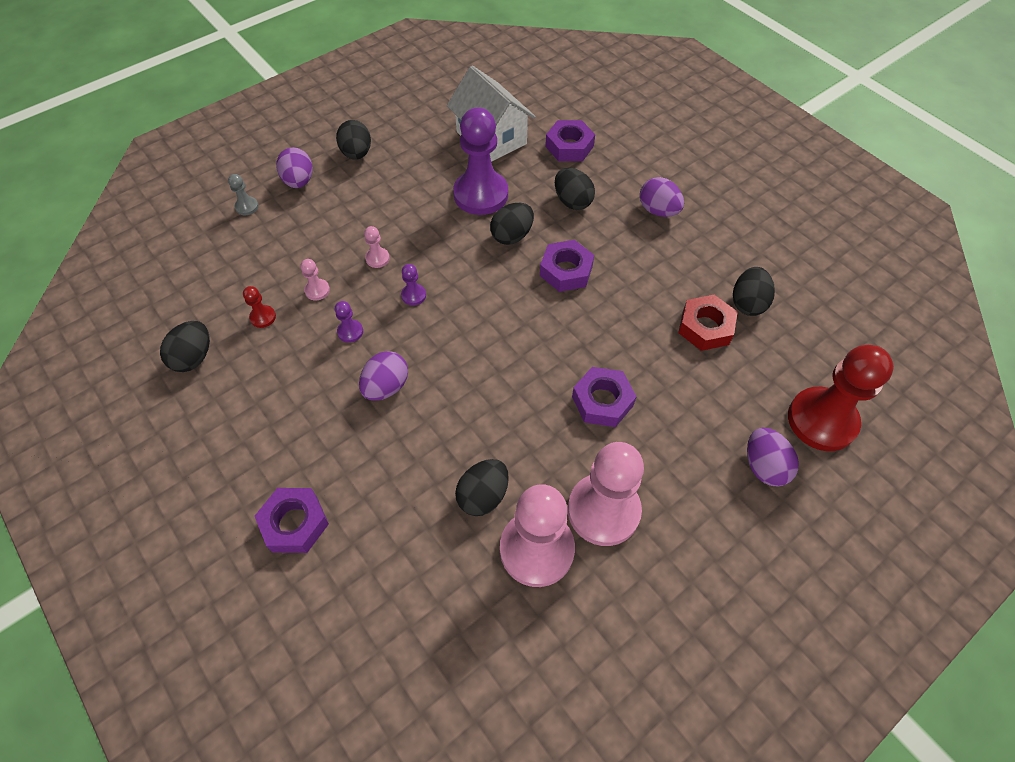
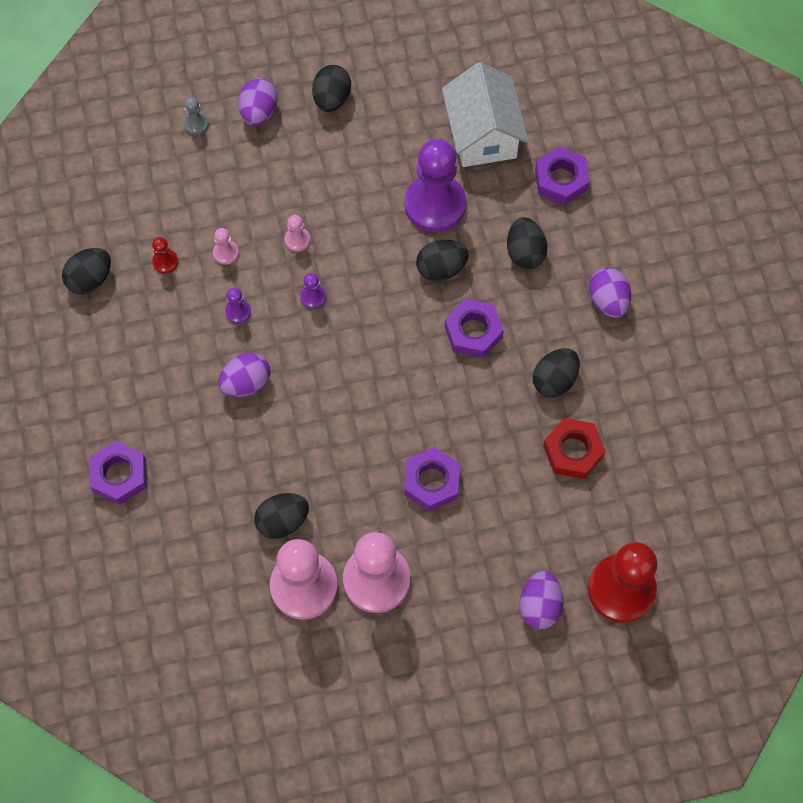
camera: 25 degrees right, 10 degrees up
(747, 303) = (631, 444): black egg -> black egg (554, 380)

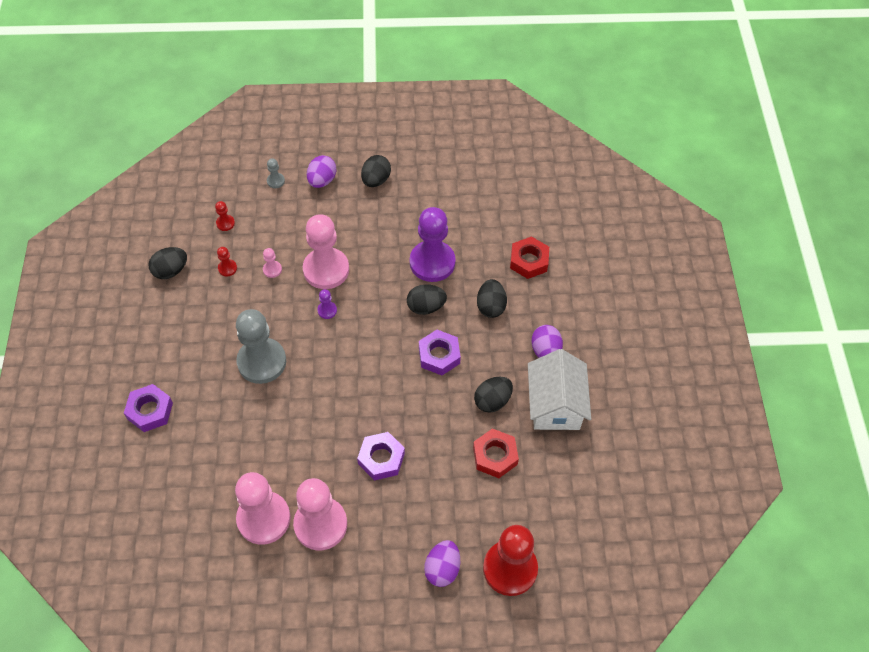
camera: 10 degrees right, 10 degrees down
(144, 198) = (225, 223): none -> red pawn
(238, 311) = (269, 311): purple pawn -> none
(246, 383) = (262, 362): purple egg -> grey pawn
(282, 521) = (261, 467): black egg -> none
(297, 240) = (326, 269): pink pawn -> pink pawn, size x2.44
(482, 134) = (478, 221): white house -> white house (555, 405)
(561, 179) = (529, 261): purple nut -> red nut

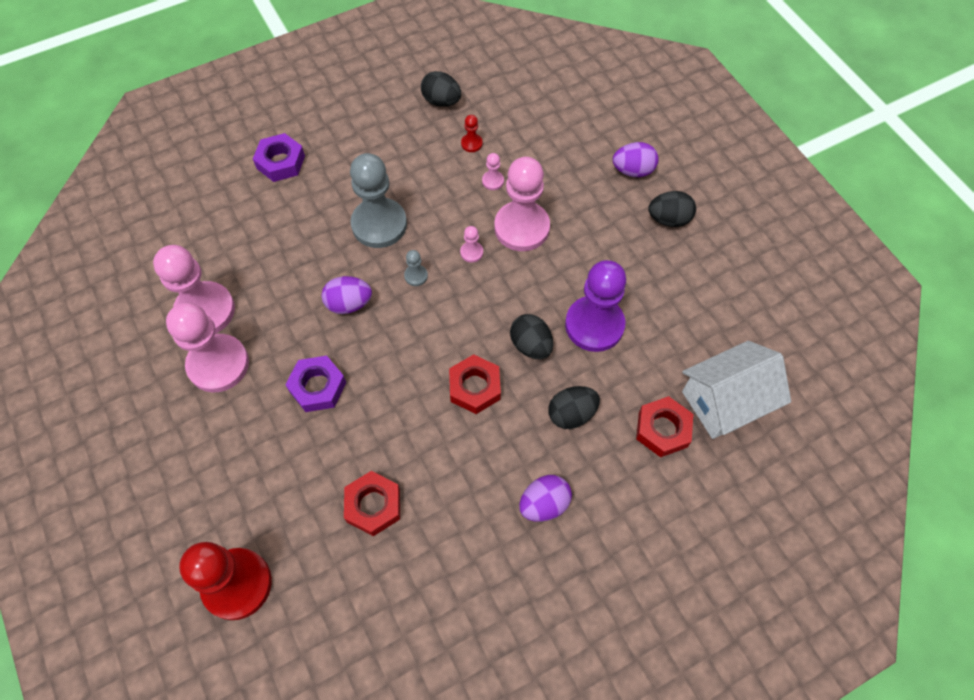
camera: 65 degrees right, 5 degrees up
(225, 223) = (523, 116): red pawn -> none
(275, 181) = (603, 131): grey pawn -> grey pawn (416, 276)
(327, 310) = (471, 252): purple pawn -> pink pawn
(439, 355) = (475, 387): purple nut -> red nut
(442, 569) = (211, 509): purple egg -> purple egg (349, 304)
(492, 401) = (444, 471): black egg -> none
(555, 405) = (474, 547): white house -> white house (725, 401)

